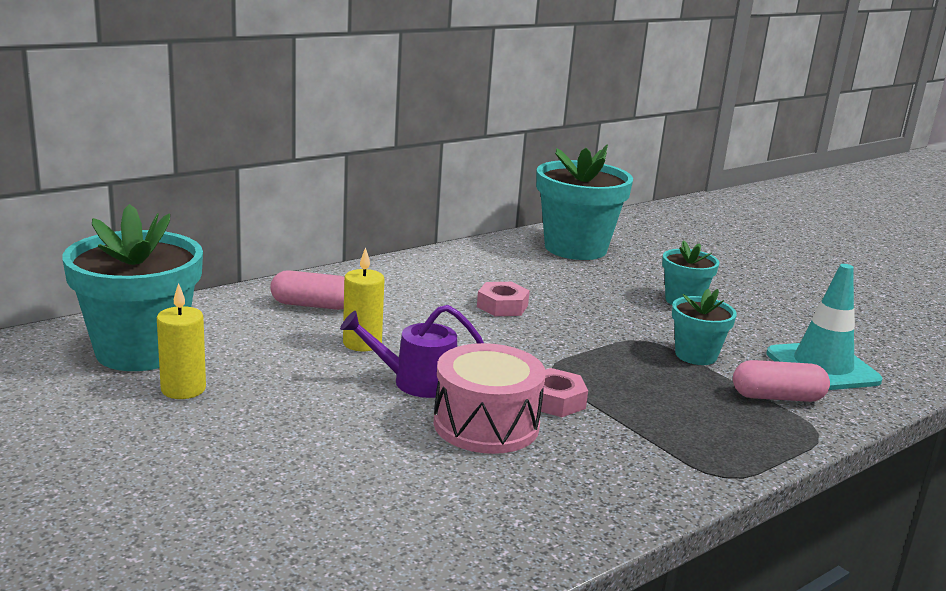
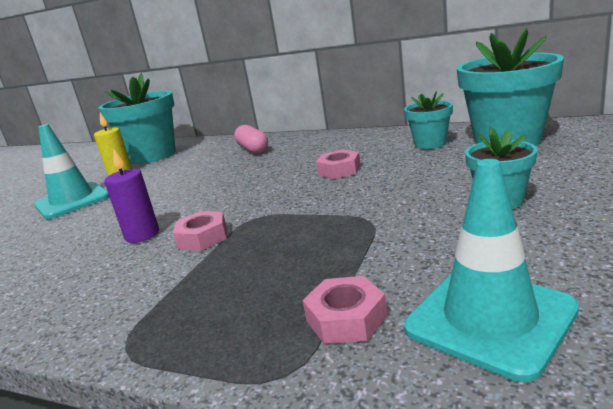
camera: 65 degrees right, 0 degrees up
(231, 441) = (72, 201): none -> turquoise traffic cone
(362, 343) = (219, 173): yellow candle -> none
(416, 382) = (183, 200): purple watering can -> none
(486, 424) = (142, 235): pink drum -> purple candle
(696, 355) = (379, 248): turquoise flower pot -> turquoise flower pot (430, 143)
(777, 397) = (346, 318): pink capsule -> pink nut

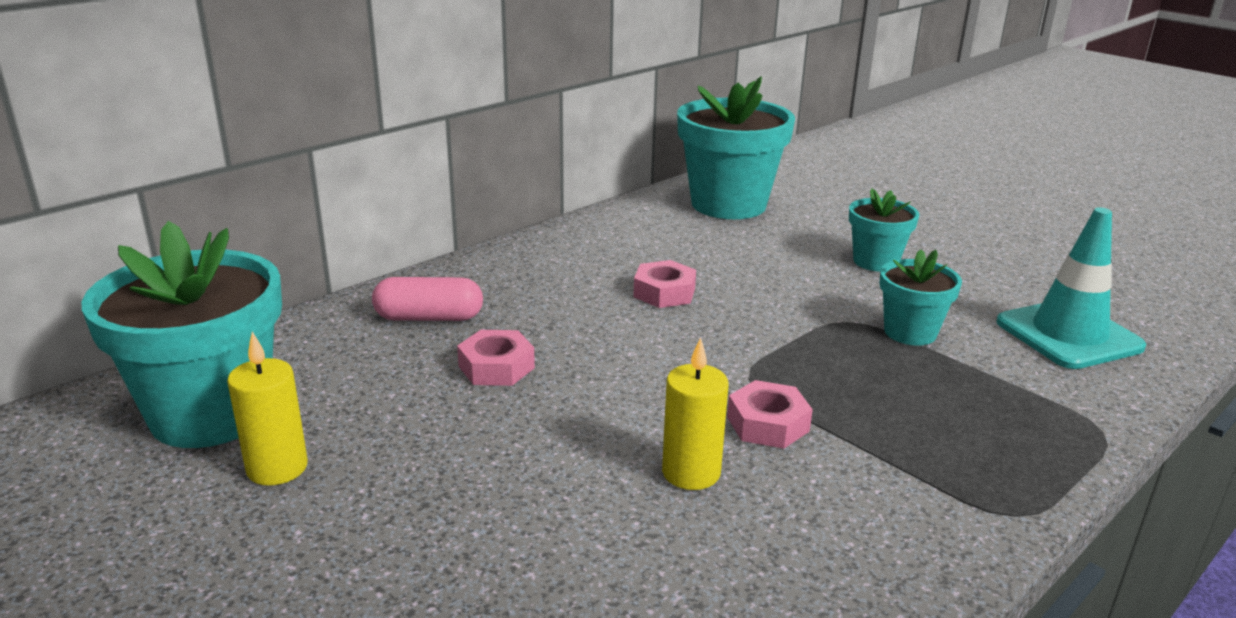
camera: 70 degrees left, 5 degrees up
(72, 201) = (355, 547): turquoise traffic cone -> none
(142, 235) = (691, 472): purple candle -> yellow candle
(346, 318) = (1034, 384): pink nut -> pink nut (496, 367)
(430, 143) = (666, 229): turquoise flower pot -> turquoise flower pot (910, 332)

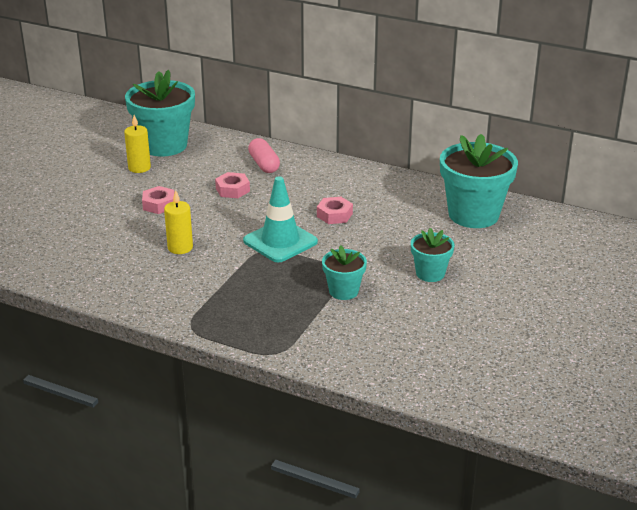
camera: 70 degrees right, 5 degrees up
(768, 424) = (226, 260): pink nut -> pink nut (159, 204)
(1068, 335) = (380, 344): turquoise traffic cone -> turquoise traffic cone (280, 241)

